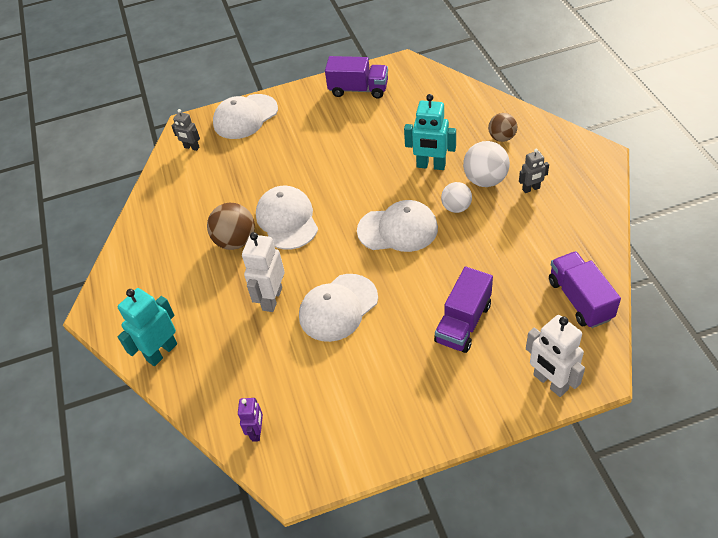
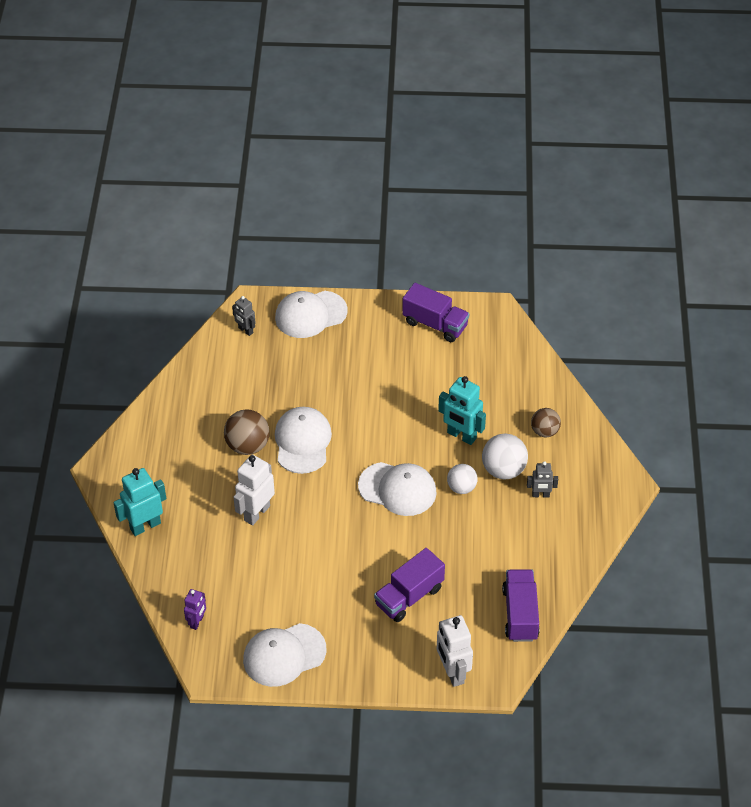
camera: 15 degrees right, 0 degrees up
(338, 307) = (310, 542): white cap -> white cap (284, 655)

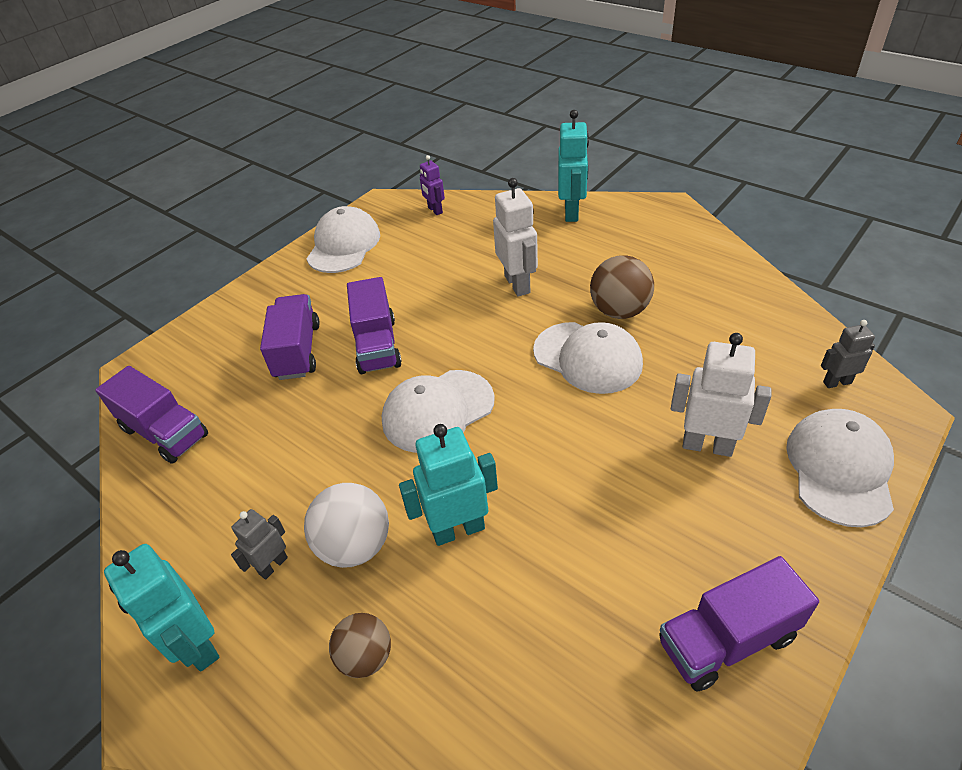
camera: 130 degrees right, 5 degrees down
(371, 555) = (377, 345): none -> purple truck
(452, 672) = (185, 342): white robot -> white robot (707, 445)
(461, 487) = (376, 477): white ball -> none
(595, 493) = (197, 645): none -> turquoise robot

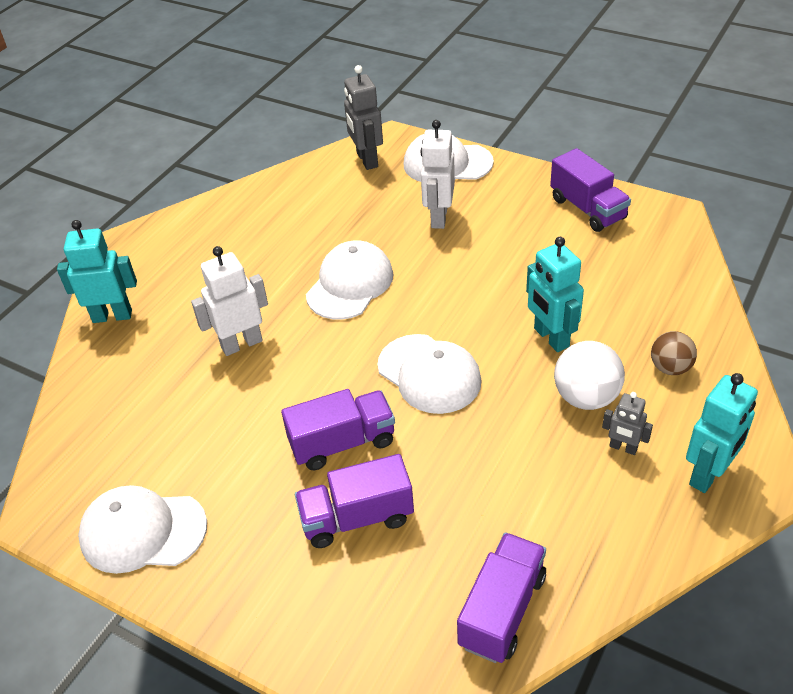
camera: 100 degrees left, 0 degrees up
(435, 210) = (77, 445): purple robot -> none
(619, 311) = (286, 269): brown ball -> none
(837, 382) = (366, 160): grey robot -> grey robot, size x1.72

